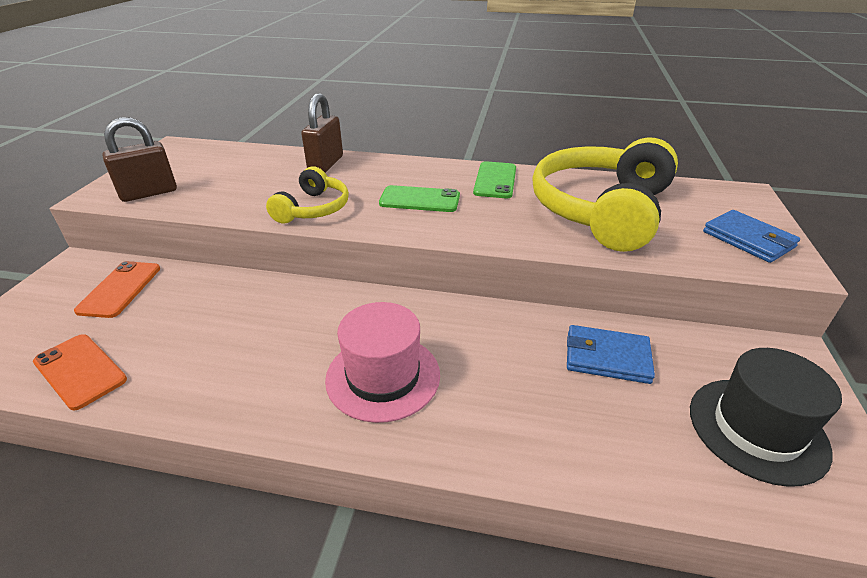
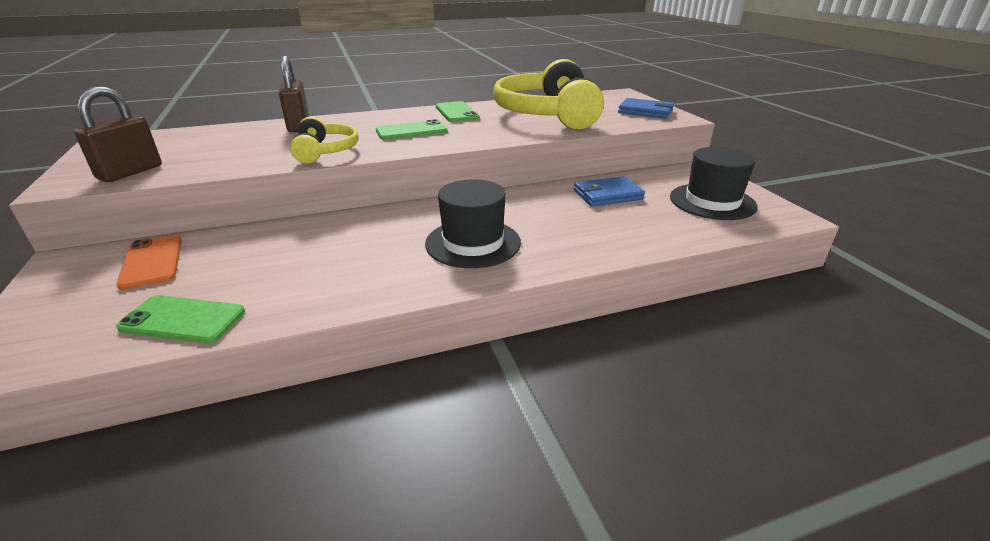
camera: 30 degrees left, 5 degrees down
(80, 371) = (183, 320): orange phone -> green phone
(383, 376) = (473, 243): pink hat -> black hat

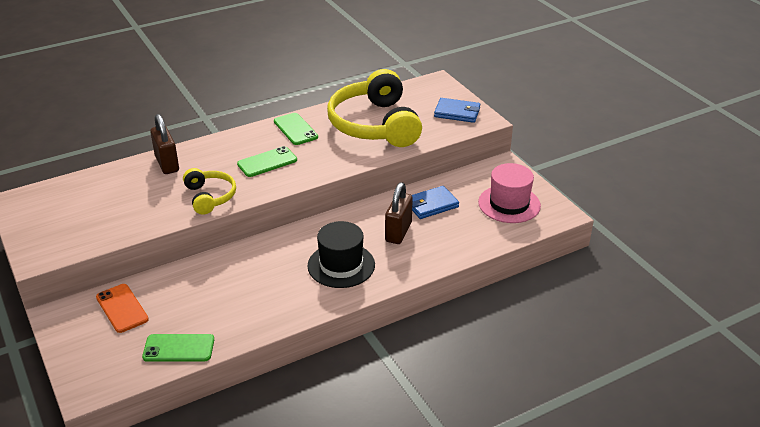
camera: 10 degrees left, 5 degrees up
(130, 172) = (74, 239): brown padlock -> brown padlock (398, 232)
(712, 201) = (509, 204): black hat -> pink hat

